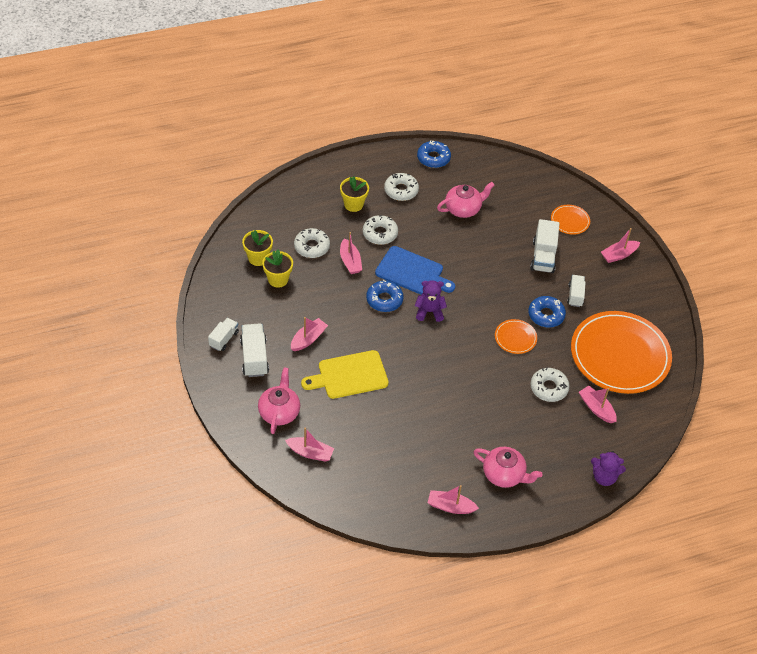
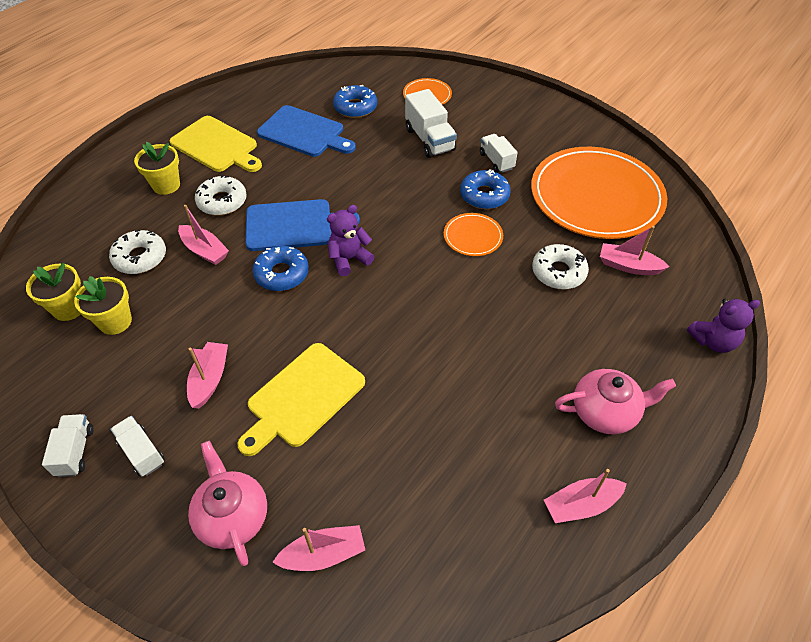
camera: 30 degrees left, 0 degrees up
(254, 357) = (142, 452): white truck -> white truck, size x0.64
(401, 190) = (216, 146): white donut -> yellow cutting board
(433, 158) = (232, 99): blue donut -> blue donut (355, 107)
(463, 209) = (304, 133): pink teapot -> blue cutting board
(618, 255) = (503, 104): pink boat -> none

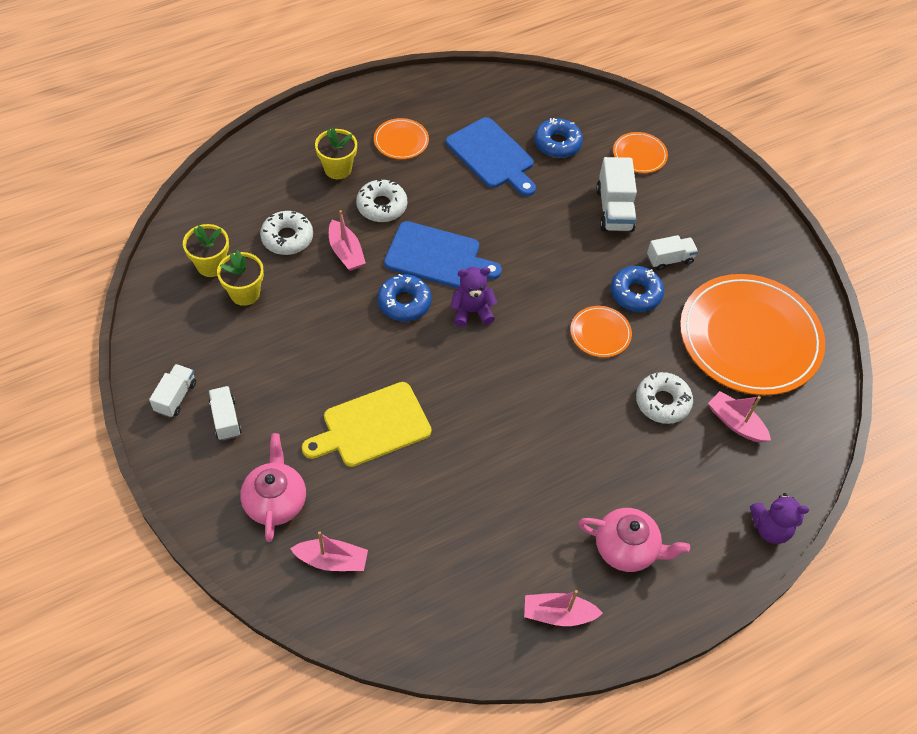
camera: 20 degrees right, 5 degrees up
(210, 379) = (302, 378): pink boat -> none
(216, 146) = (401, 141): yellow cutting board -> orange plate
(496, 161) = (669, 259): white truck -> white truck turned 75 degrees clockwise

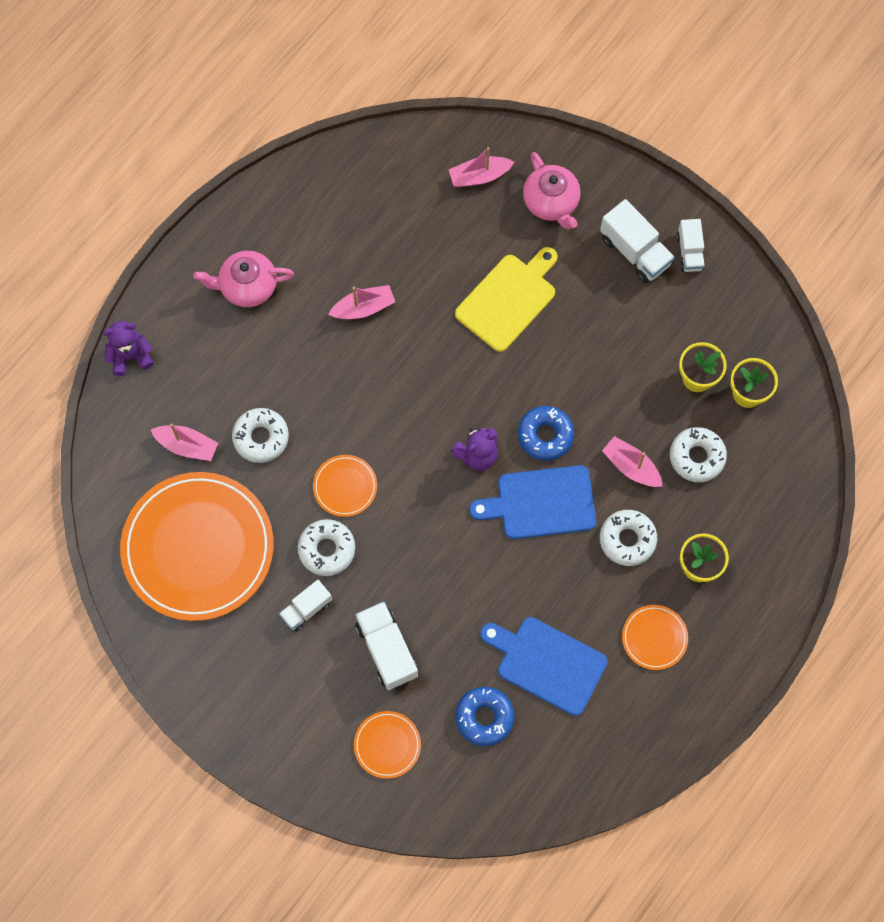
camera: 160 degrees right, 15 degrees up
(226, 419) = (635, 251): white truck -> white truck, size x1.56
(558, 614) = (283, 210): pink boat -> pink boat (363, 308)
(635, 293) = (327, 549): blue donut -> white donut

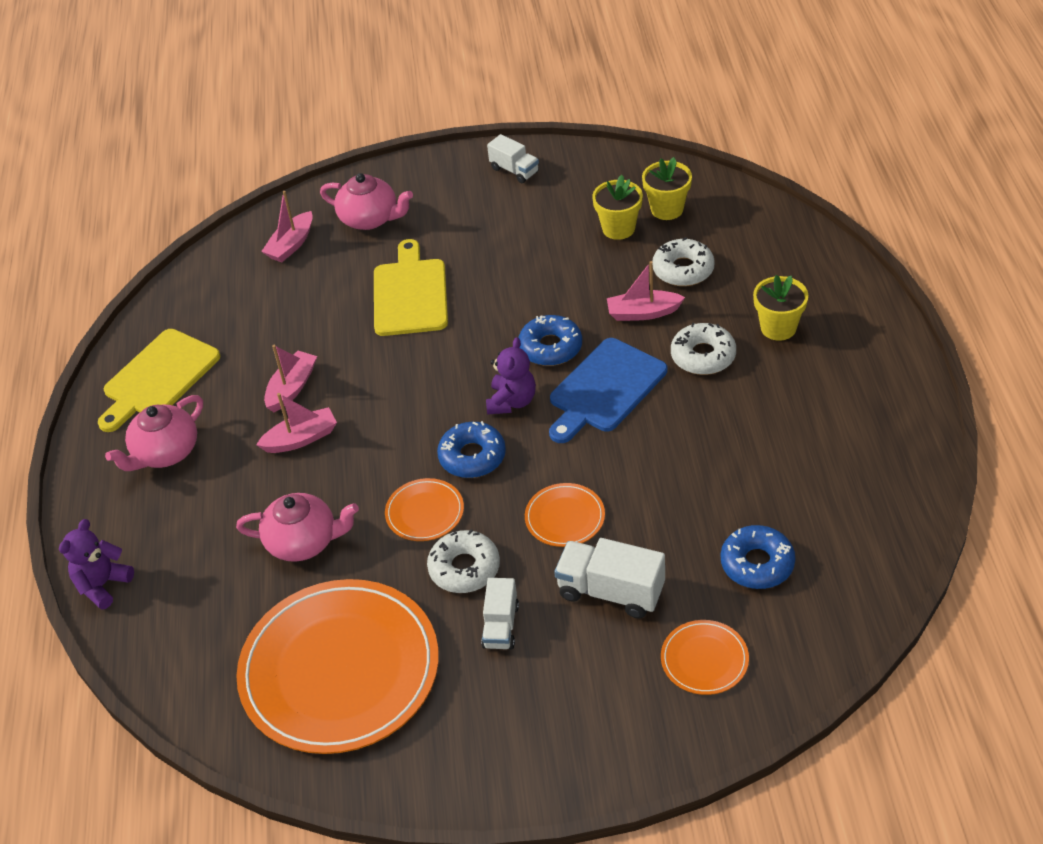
camera: 40 degrees left, 25 degrees down
(187, 446) = (237, 604): pink boat -> pink boat (301, 439)
(261, 437) = (303, 541): white donut -> pink teapot
(296, 217) = (158, 377): none -> yellow cutting board
(412, 473) = (472, 456): none -> blue donut
(547, 663) = (755, 483): blue cutting board -> none
(635, 251) = (473, 198): white truck -> none
(654, 638) = (810, 395): orange plate -> orange plate (565, 517)

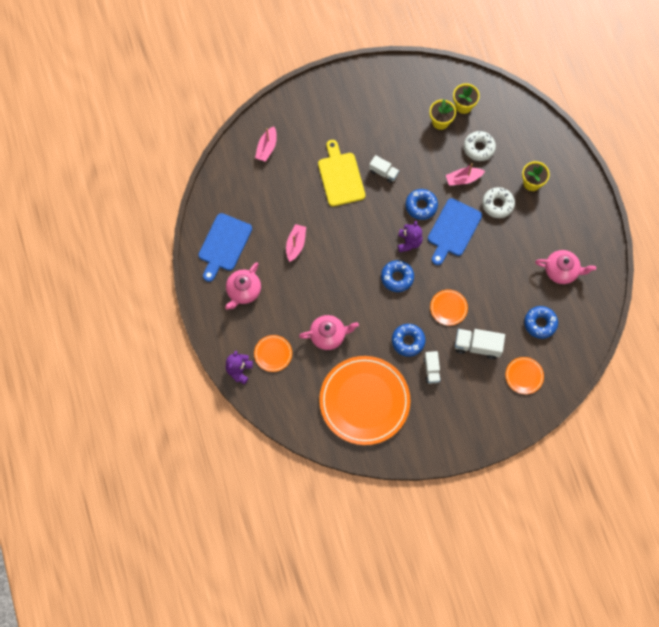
camera: 15 degrees left, 25 degrees up
(158, 377) = (224, 245): yellow cutting board -> blue cutting board
(301, 439) = (309, 275): pink boat -> none
(370, 219) = (305, 125): pink teapot -> pink teapot (561, 271)
(425, 512) = (382, 312): orange plate -> orange plate (273, 354)
(464, 568) = (408, 341): white donut -> blue donut
(514, 170) = (376, 83): white truck -> white truck (383, 172)

